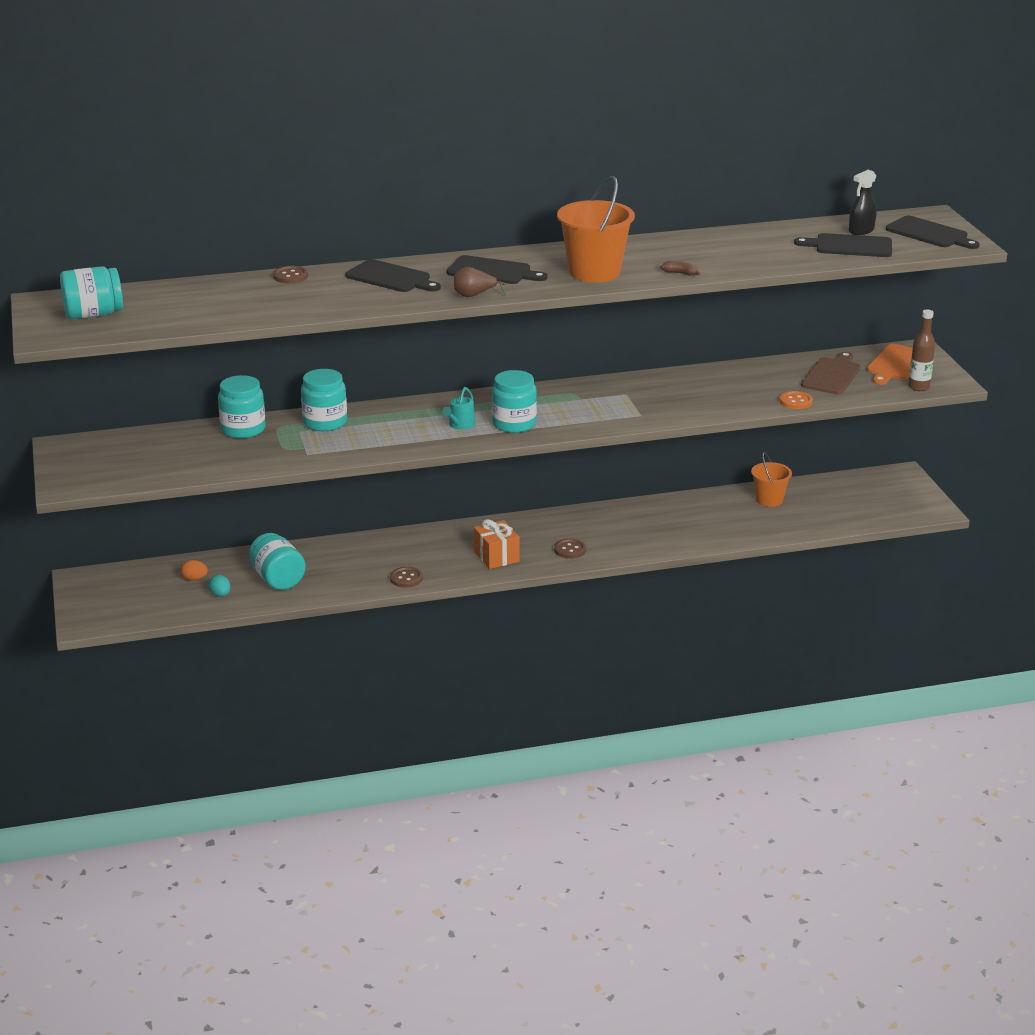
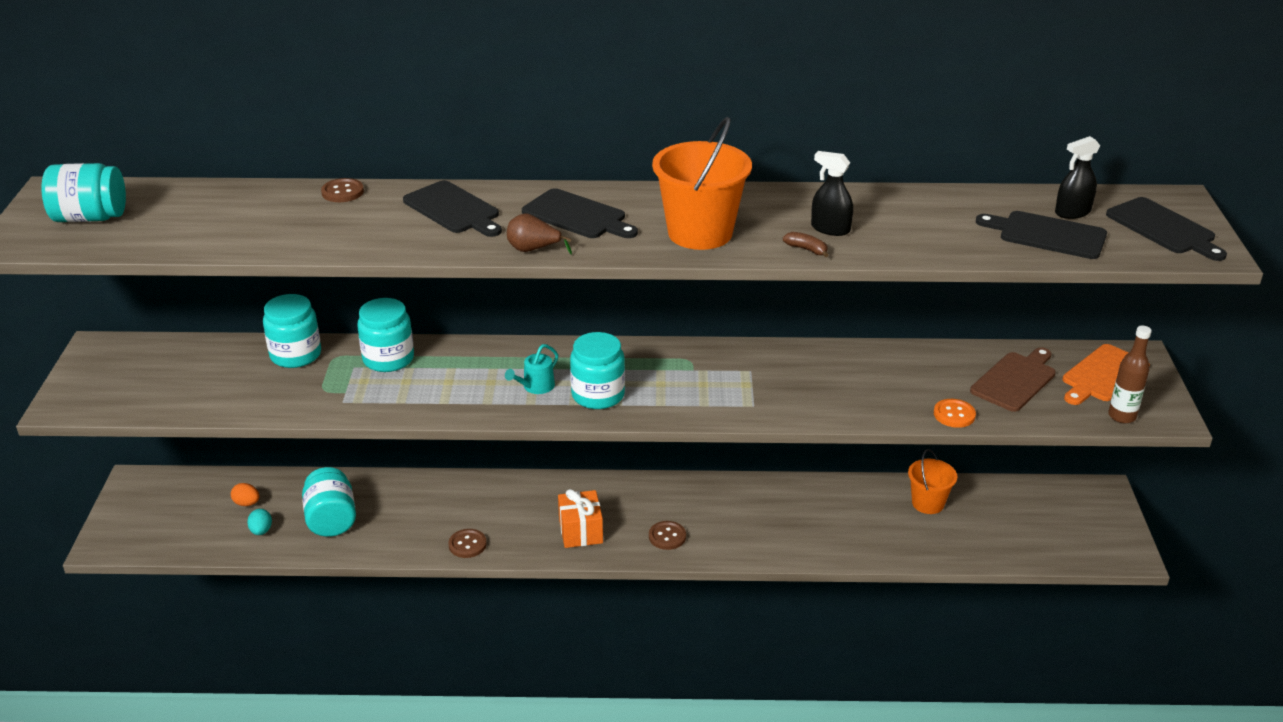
camera: 15 degrees right, 5 degrees up
(690, 259) = (830, 229): none -> black spray bottle

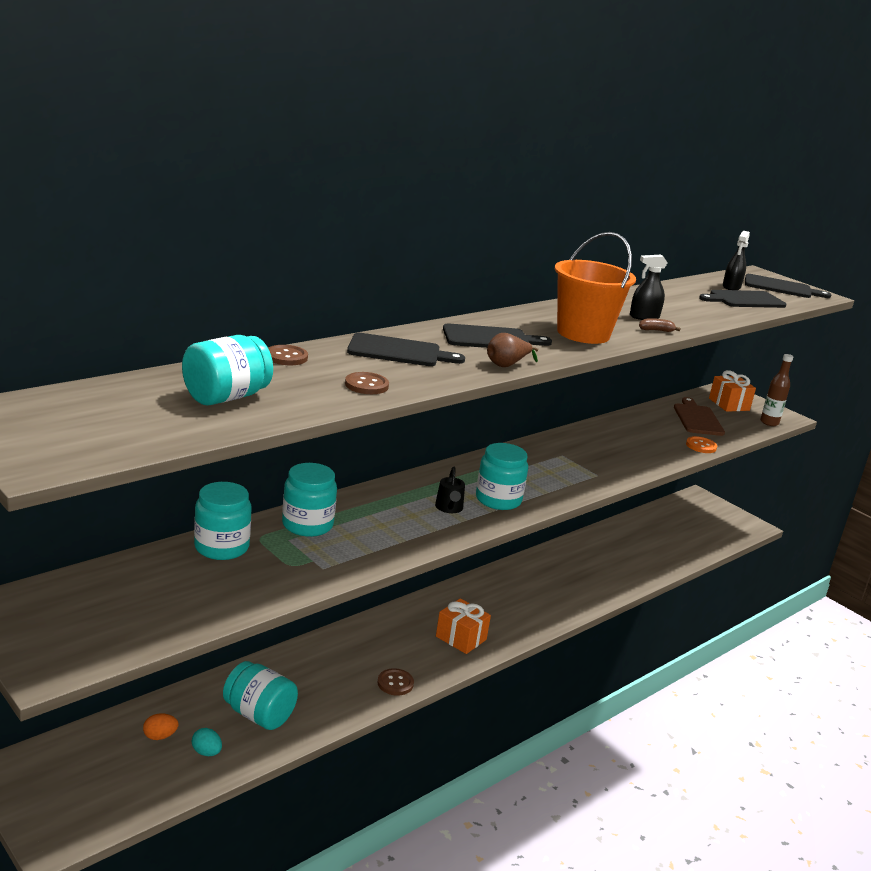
camera: 45 degrees left, 10 degrees down
(90, 218) = (81, 424): turquoise jar -> turquoise jar (226, 397)
(536, 387) = (449, 508): turquoise watering can -> black watering can
(667, 536) = (520, 617): brown button -> brown button (366, 385)
(928, 503) = (630, 536): orange bucket -> none
(1103, 375) = (729, 404): orange cutting board -> orange gift

